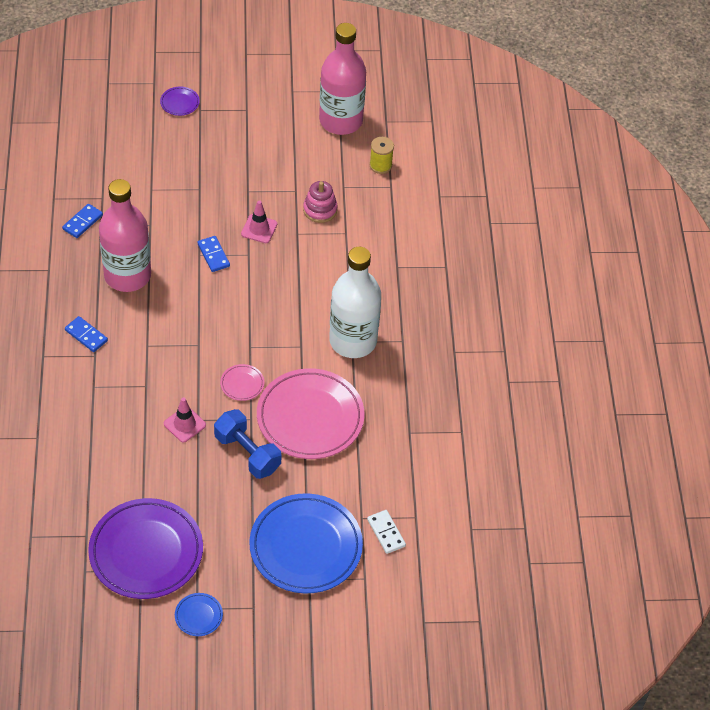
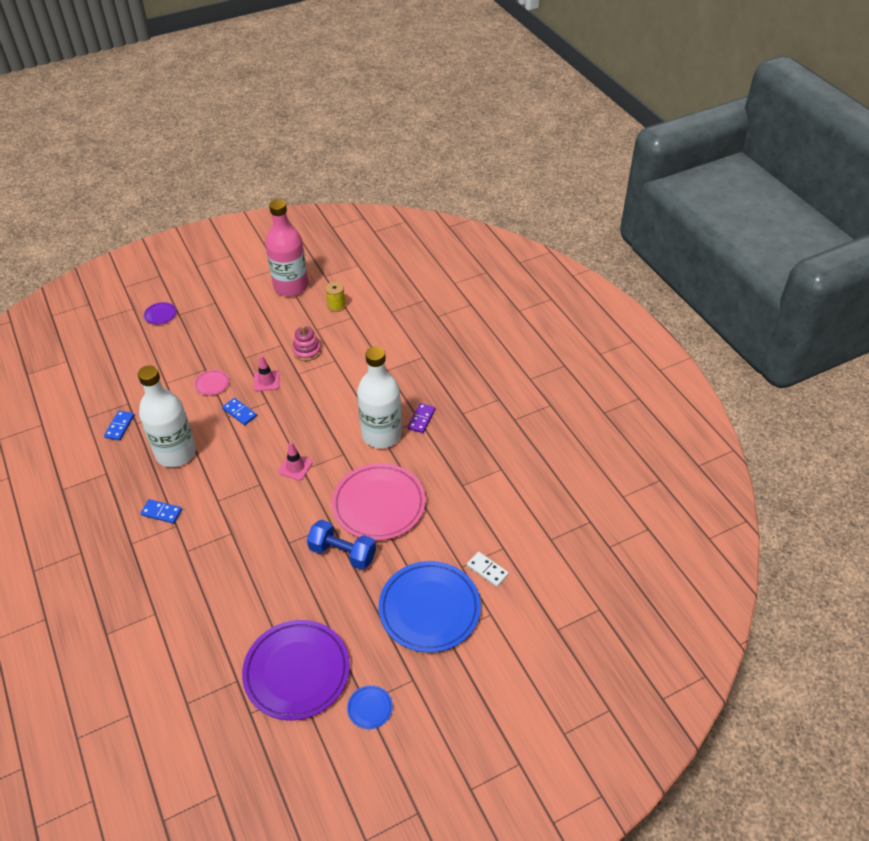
camera: 20 degrees left, 5 degrees down
(127, 275) = (176, 453): pink bottle -> white bottle
(184, 424) = (279, 551): pink traffic cone -> pink traffic cone (295, 467)
(242, 384) = (311, 500): pink plate -> pink plate (212, 384)
(405, 340) = (421, 419): none -> purple domino

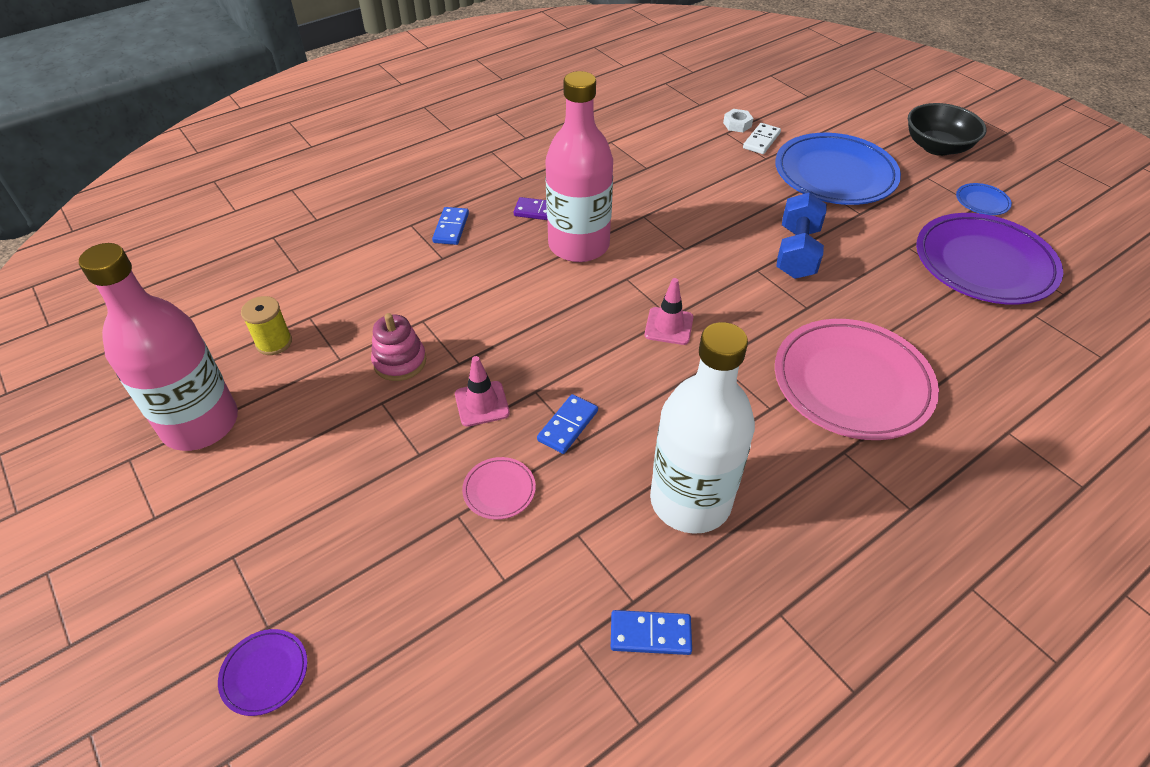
camera: 100 degrees left, 0 degrees up
(161, 512) = (828, 482): blue domino -> blue domino (451, 228)
(379, 504) = (705, 231): pink plate -> pink plate (852, 383)
(382, 434) = (579, 245): white bottle -> pink bottle
(456, 708) = (937, 147): none -> black bowl
(514, 559) = (737, 124): none -> white nut

